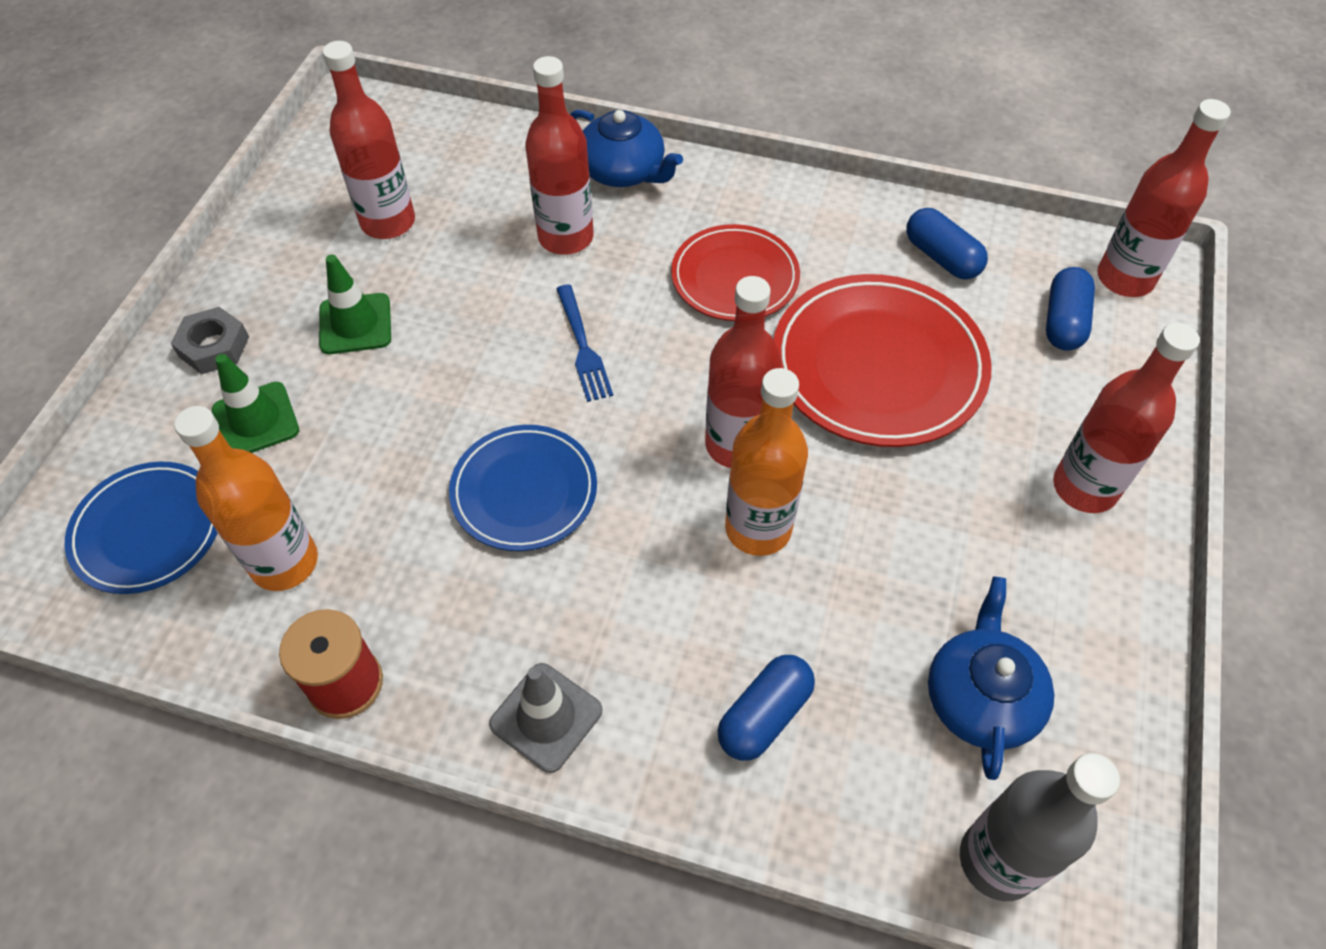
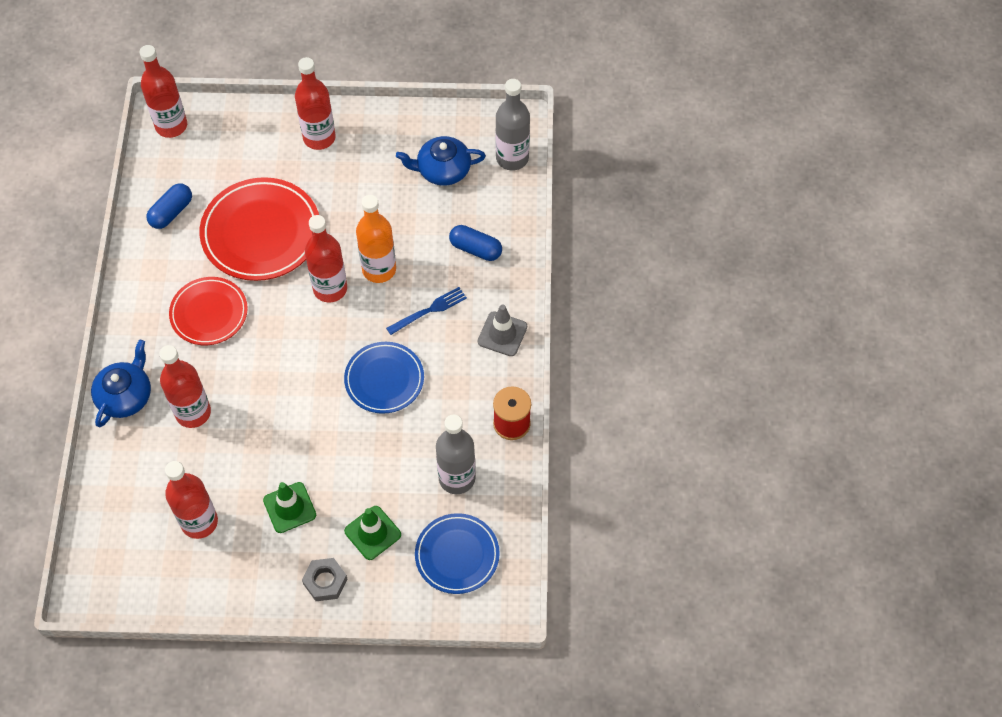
camera: 105 degrees left, 5 degrees up
(284, 562) = (457, 478): orange bottle -> grey bottle
(583, 347) = (280, 378): blue fork -> blue fork (429, 310)
(1063, 322) = (210, 152): blue capsule -> none

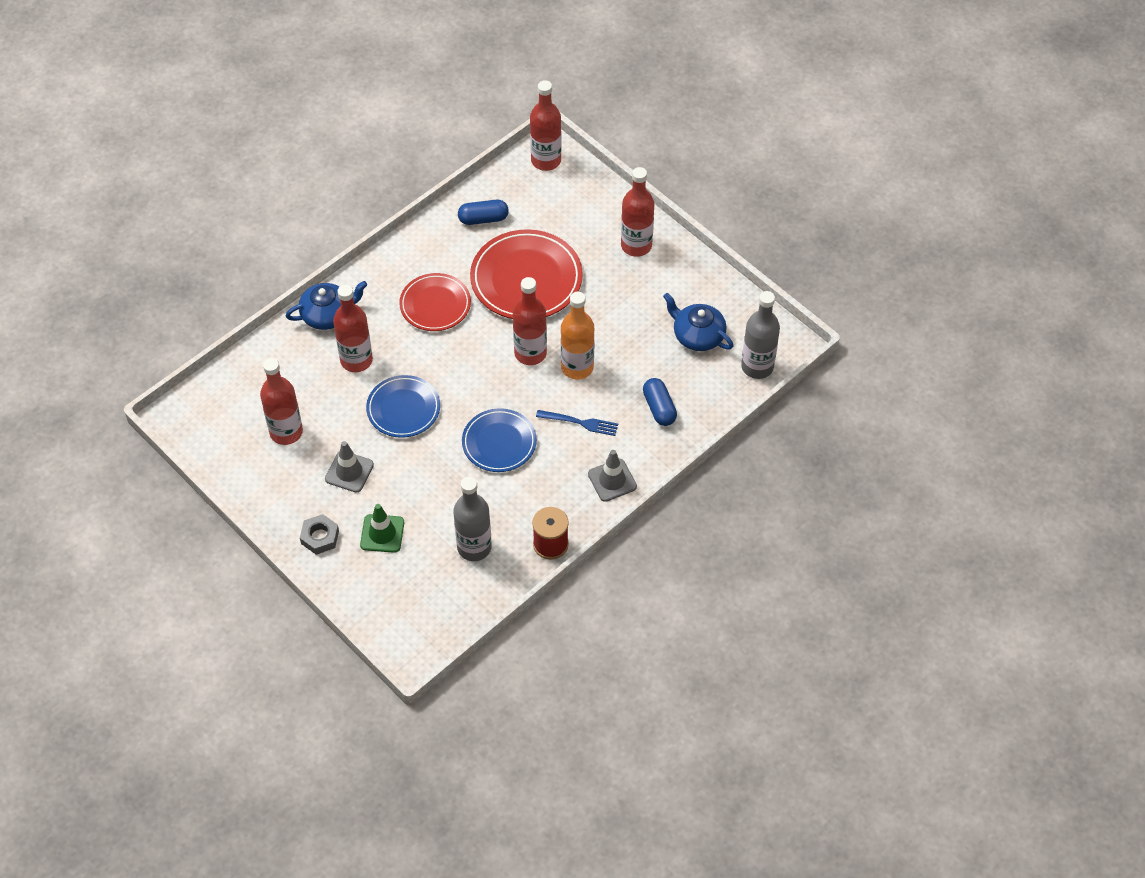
camera: 45 degrees right, 5 degrees down
(289, 507) = (349, 472): green traffic cone -> grey traffic cone
(457, 555) = (419, 596): blue plate -> blue plate (403, 409)

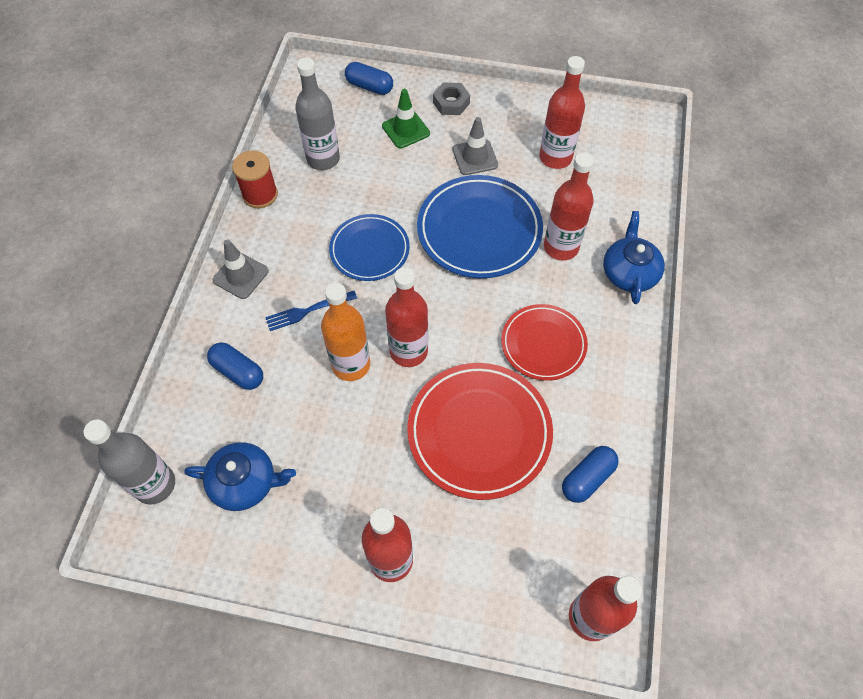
camera: 145 degrees right, 5 degrees up
(327, 314) = (629, 272): blue teapot -> blue teapot turned 150 degrees clockwise
(375, 600) = (369, 86): none -> blue capsule
(403, 409) = (479, 230): blue plate -> blue plate, size x1.58

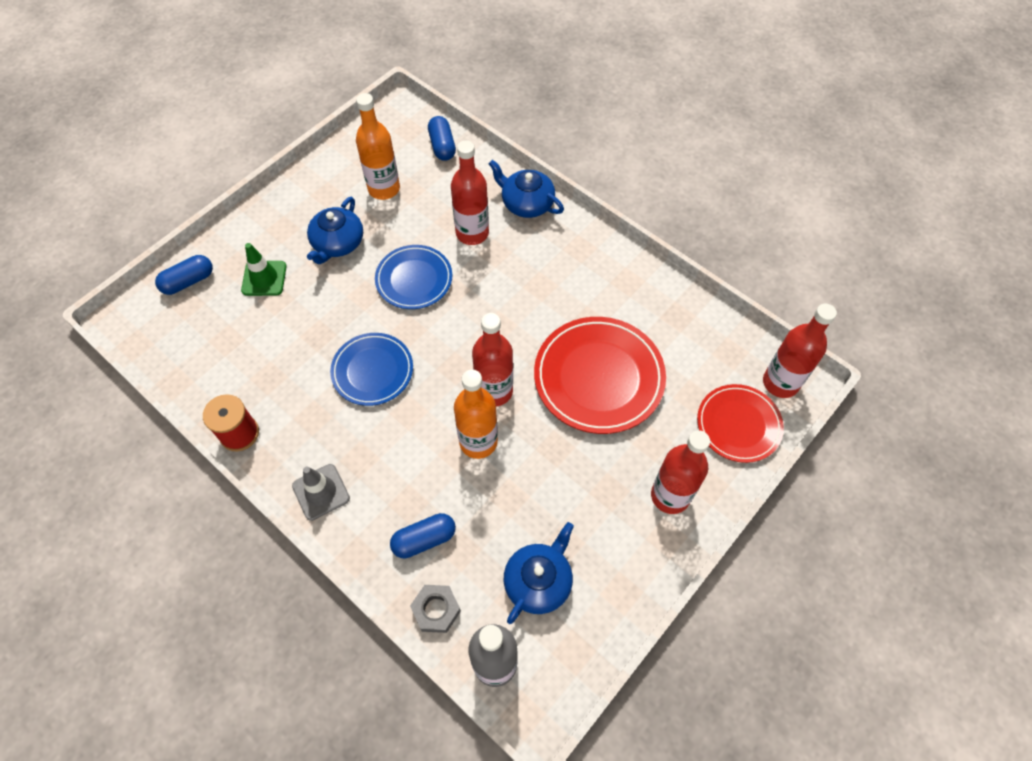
camera: 60 degrees left, 0 degrees up
(307, 311) = (400, 451): blue fork -> none
(323, 159) = (241, 360): grey bottle -> none
(451, 103) = (264, 229): grey nut -> grey nut (436, 610)
(475, 157) = (337, 243): grey traffic cone -> blue teapot
(479, 230) = (414, 279): blue plate -> blue plate, size x0.63
(543, 344) = (550, 293): red plate -> red plate (738, 425)
(555, 157) = (384, 189): red bottle -> orange bottle
(587, 478) = (677, 326): blue capsule -> blue capsule (442, 146)

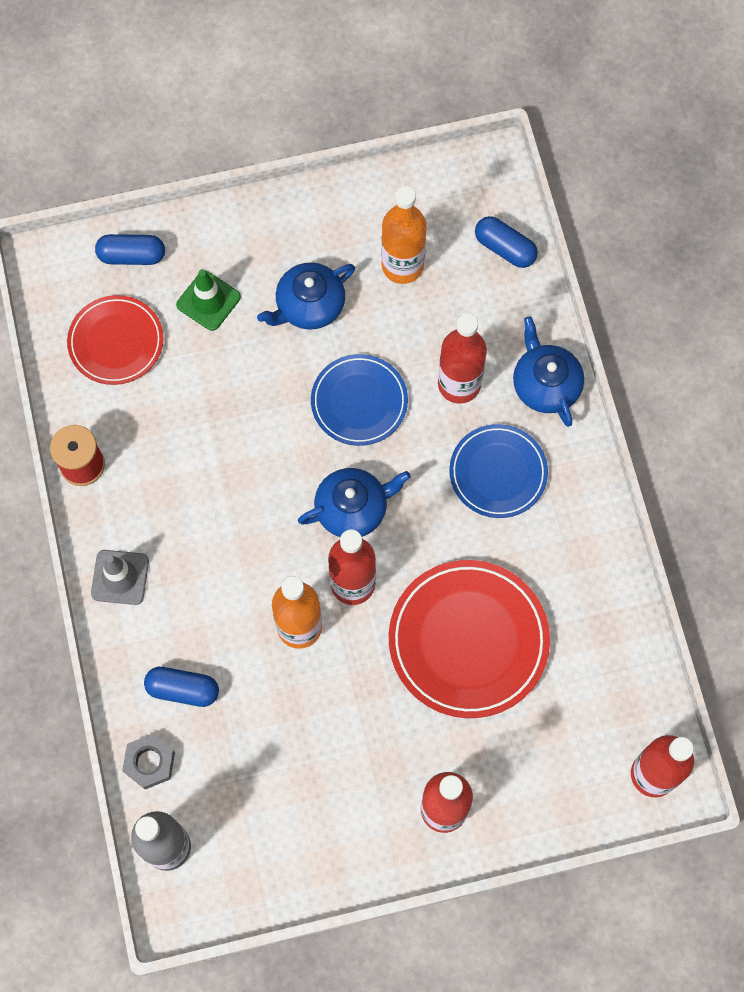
camera: 35 degrees right, 10 degrees up
(372, 371) = (248, 481): blue plate -> blue plate (498, 473)
(442, 146) = (504, 248): blue capsule -> blue capsule turned 75 degrees counterclockwise
(538, 581) = (258, 802): blue teapot -> blue teapot (352, 508)
(738, 425) = (571, 787): red plate -> red plate (116, 342)

